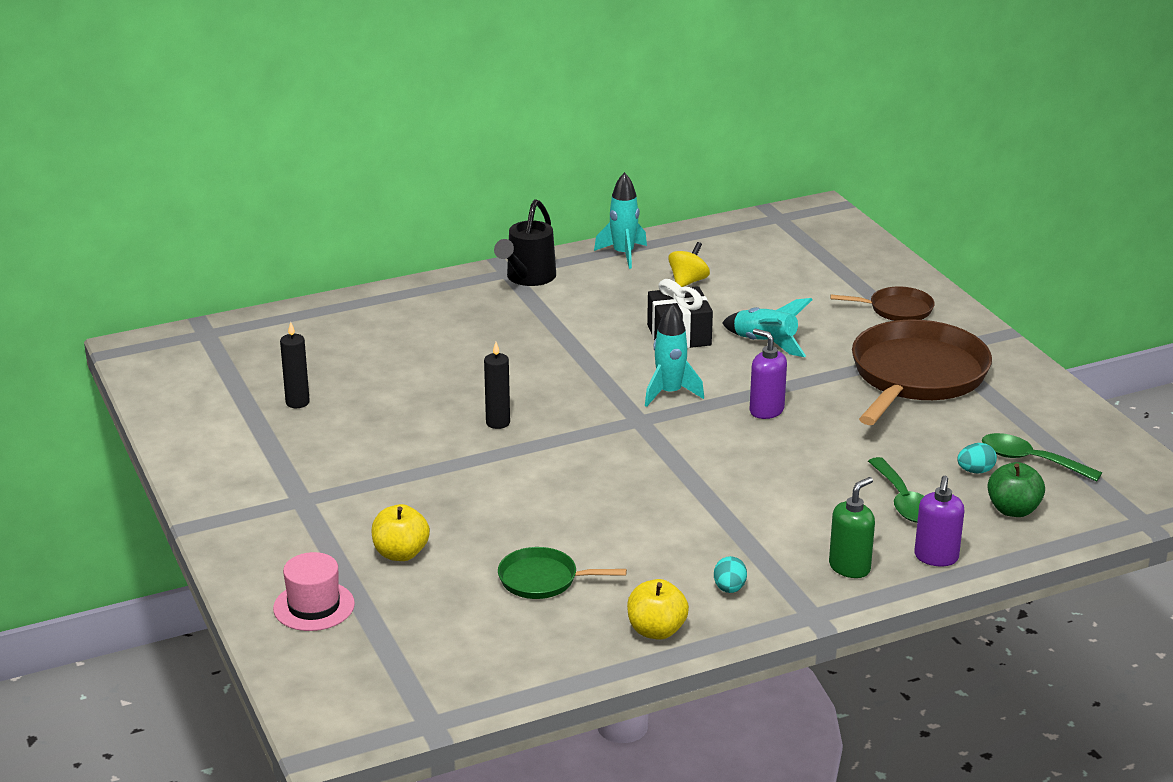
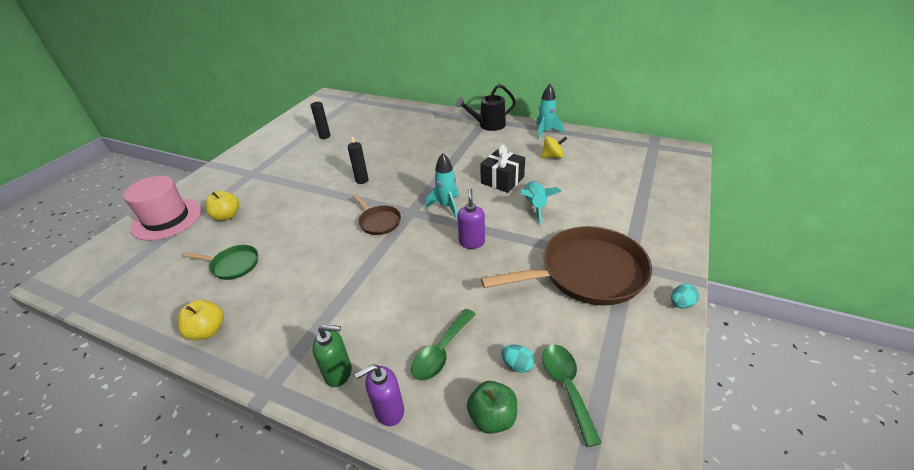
camera: 50 degrees right, 10 degrees up
(314, 606) = (167, 219): pink hat -> pink hat, size x1.59
(542, 579) = (233, 265): green pan -> green pan turned 135 degrees clockwise
(729, 588) = (273, 334): turquoise egg -> turquoise egg (681, 304)
(897, 309) = (642, 225): brown pan -> brown pan (379, 222)

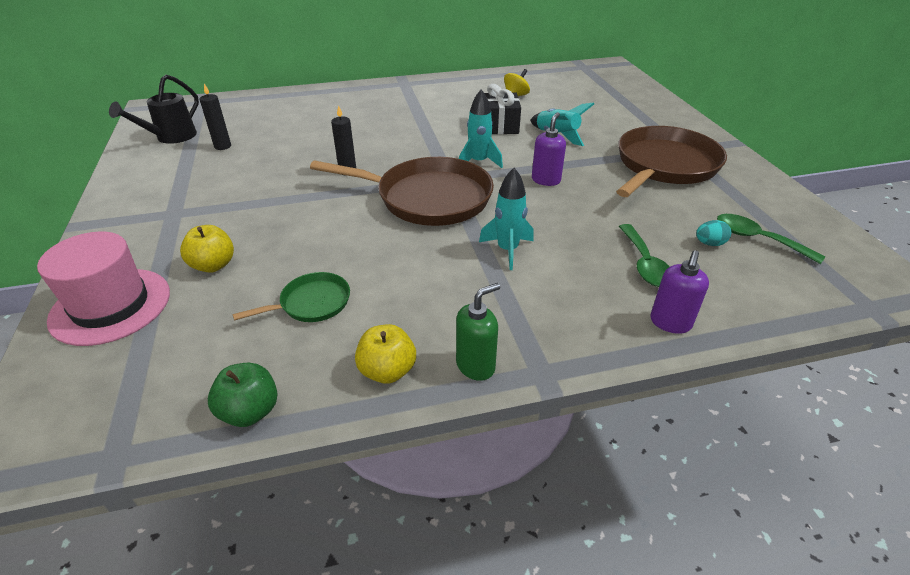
camera: 40 degrees left, 0 degrees up
(339, 373) = (587, 324): green soap dispenser -> green soap dispenser (476, 365)
(379, 222) = (428, 198): brown pan -> brown pan, size x2.08
(472, 242) = (546, 180): purple soap dispenser -> purple soap dispenser turned 60 degrees clockwise
(488, 125) = (415, 87): black watering can -> black watering can (171, 137)
(492, 417) = (744, 283): green apple -> green apple (250, 411)
(545, 132) = (480, 79): turquoise rocket -> turquoise rocket (507, 250)
(681, 304) = (747, 160): turquoise egg -> none

